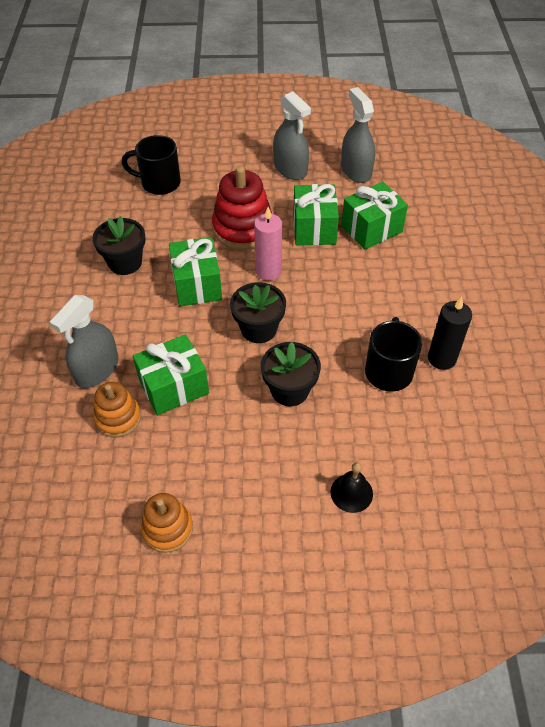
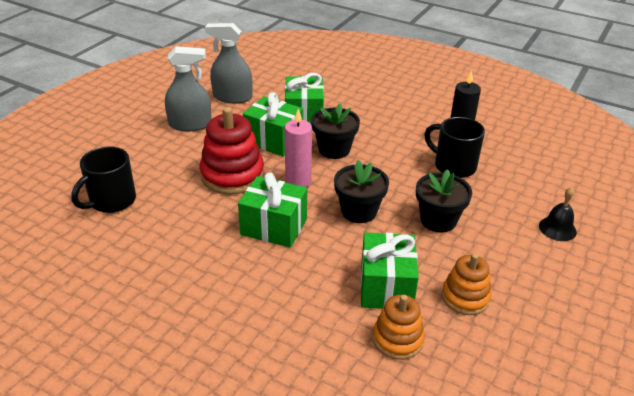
camera: 60 degrees left, 15 degrees down
(97, 369) = (323, 334): grey spray bottle -> none
(125, 262) = (196, 263): black flower pot -> black flower pot (334, 149)
(167, 528) = (546, 349): orange stacking toy -> orange stacking toy (465, 297)

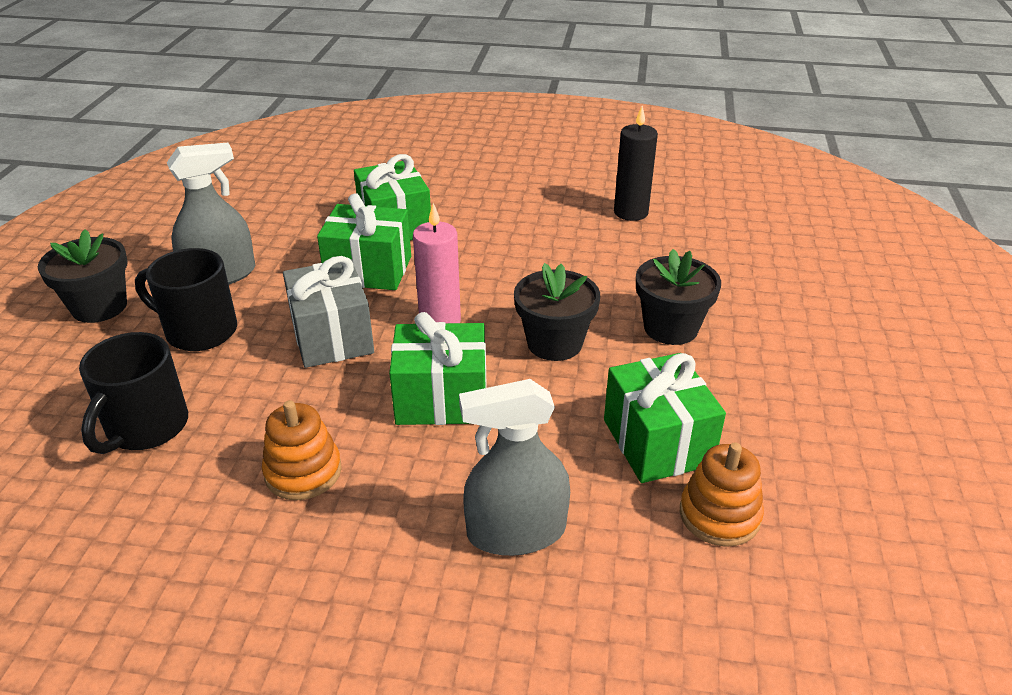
camera: 20 degrees left, 0 degrees up
(232, 97) = (268, 220): grey spray bottle -> grey spray bottle (516, 532)
(232, 175) = (332, 336): red stacking toy -> grey gift
(334, 149) = (467, 263): black flower pot -> black flower pot (99, 307)
(453, 166) = (645, 249): black mug -> black mug (199, 331)
(465, 297) = (771, 426): orange stacking toy -> orange stacking toy (303, 472)
(557, 228) = (826, 300): black bell -> none

